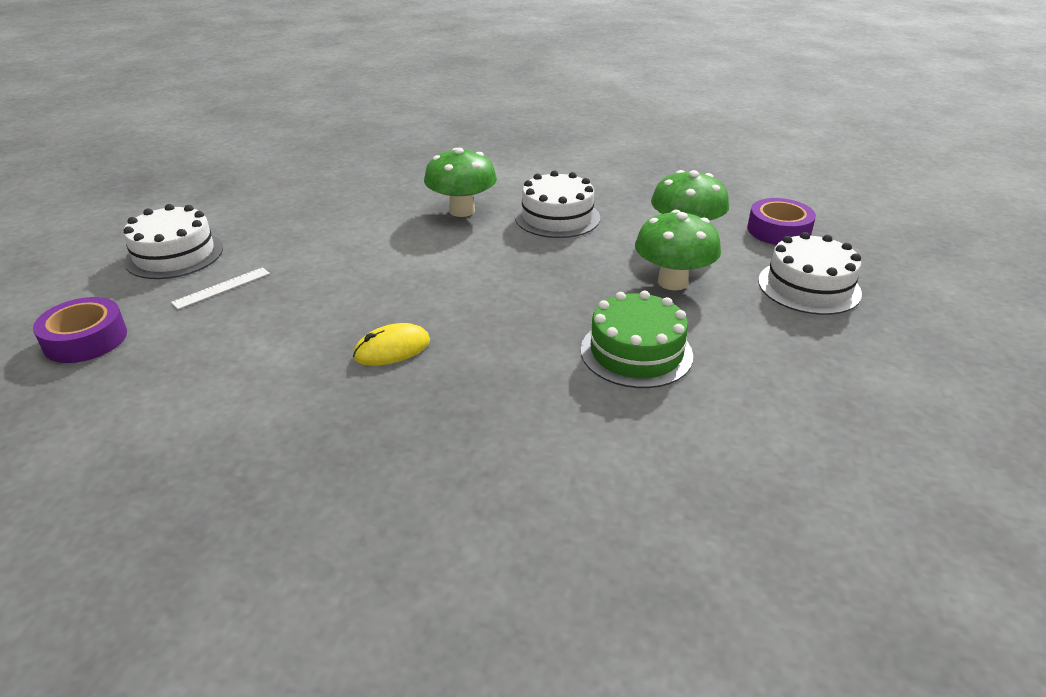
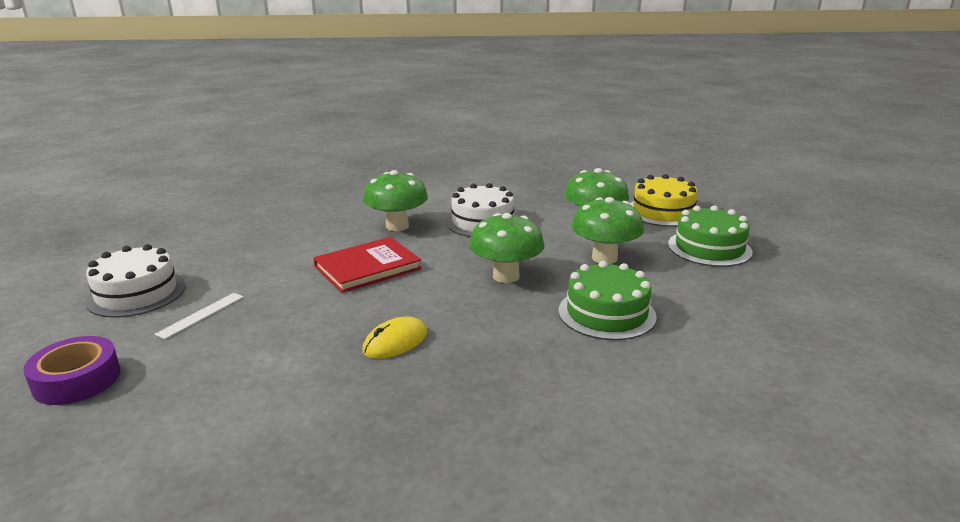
camera: 15 degrees left, 10 degrees down
(406, 257) = (367, 268): none -> red book
(547, 289) = (506, 276): none -> green mushroom
(778, 230) = (663, 212): purple tape -> yellow cake
(809, 287) = (709, 248): white cake -> green cake

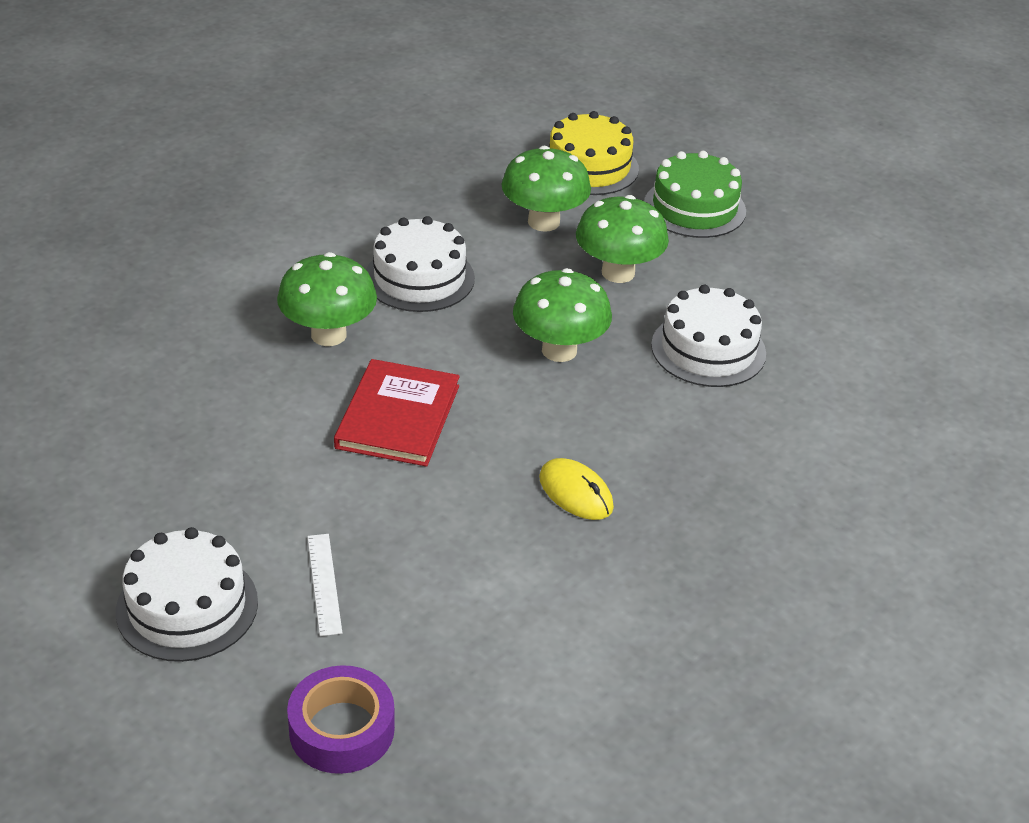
camera: 45 degrees left, 15 degrees up
(395, 342) = (576, 493): yellow mouse -> yellow mouse turned 45 degrees counterclockwise
(606, 313) = (708, 349): green cake -> white cake

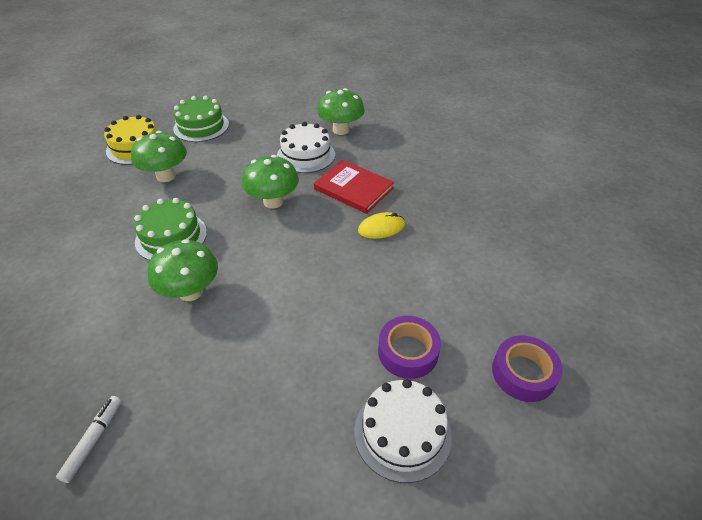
camera: 65 degrees left, 5 degrees up
(87, 345) = (93, 440): none -> white marker
(324, 583) = (408, 352): white ruler -> purple tape
(398, 417) = (285, 279): red book -> red book (354, 188)
(419, 278) = (171, 237): white cake -> green cake
(618, 272) = (229, 164): green mushroom -> green mushroom (341, 130)

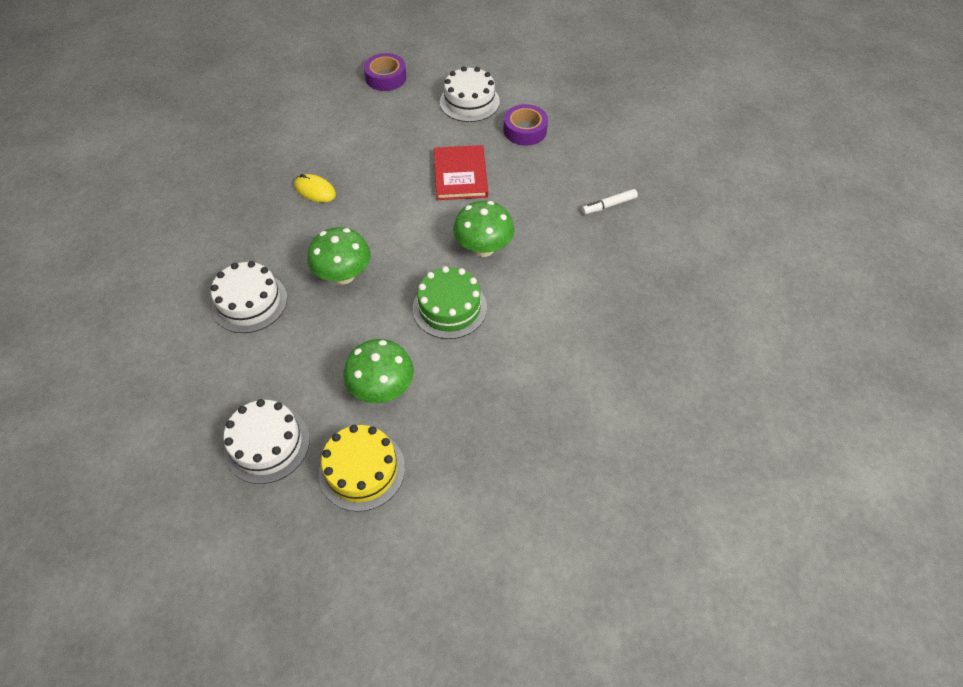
camera: 130 degrees left, 10 degrees up
(201, 126) = (267, 444): green cake -> white cake
(341, 130) = (176, 305): green mushroom -> none
(354, 188) = (276, 235): red book -> red book (460, 175)
(408, 352) = (418, 123): purple tape -> purple tape (525, 130)

